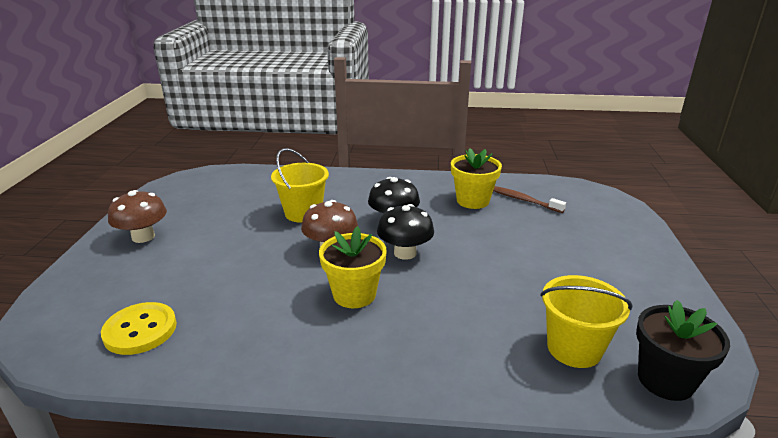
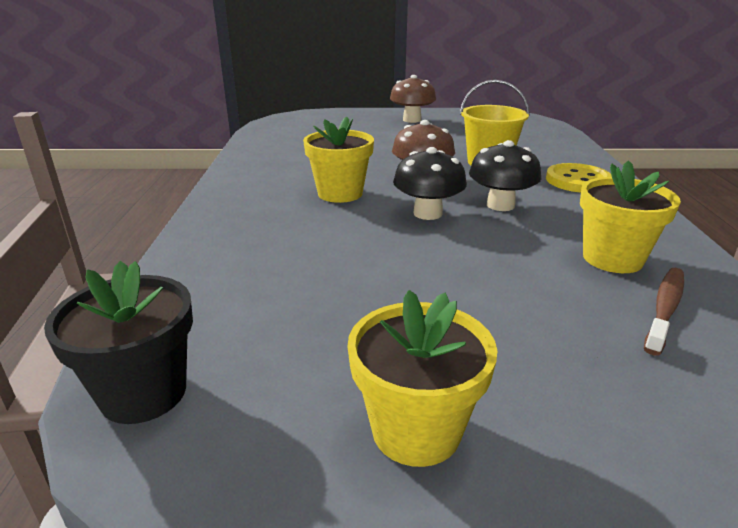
camera: 85 degrees right, 0 degrees up
(140, 330) = (292, 136): yellow button -> yellow button (578, 181)
(574, 348) = (231, 318): yellow bucket -> none
(643, 280) = (416, 430): none -> yellow flower pot

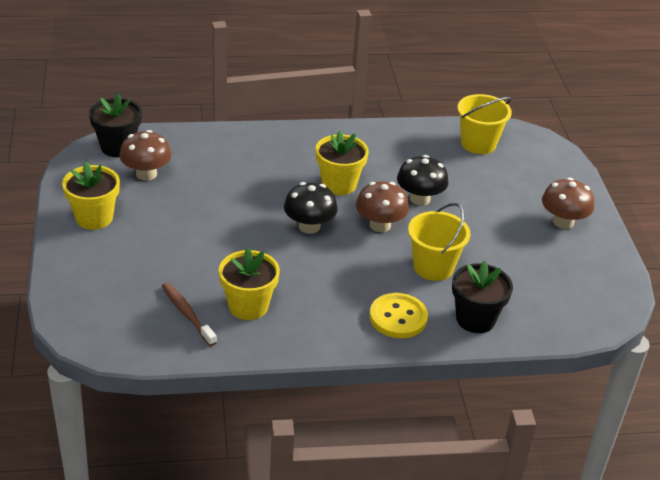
camera: 80 degrees right, 10 degrees up
(266, 350) = (146, 174): none -> brown mushroom
(285, 134) = (478, 143): none -> yellow bucket
(500, 205) = (332, 264): black mushroom -> black mushroom (420, 199)
(560, 154) = (475, 319): none -> black flower pot
(665, 309) = (187, 314): brown toothbrush -> brown toothbrush turned 150 degrees counterclockwise

